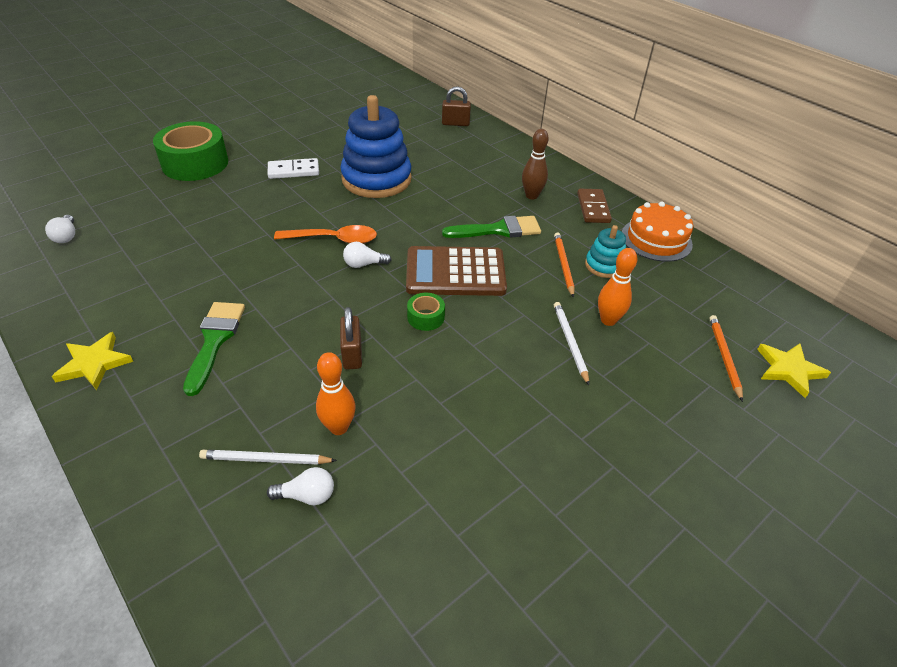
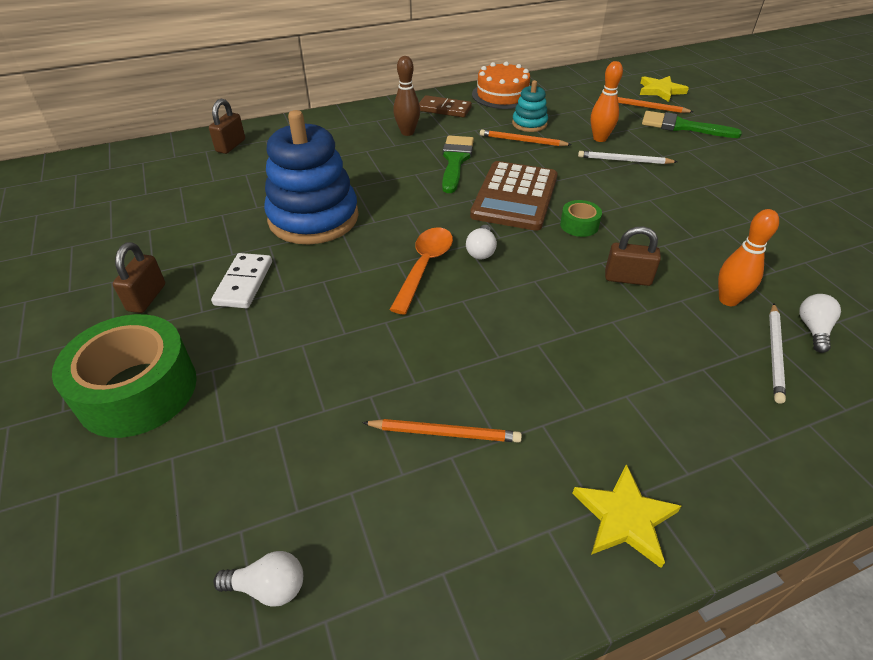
camera: 70 degrees left, 0 degrees up
(166, 276) = (444, 433): none -> orange pencil
(215, 340) = (592, 384): green brush -> green brush (682, 126)
(271, 143) = (147, 297): none -> brown padlock

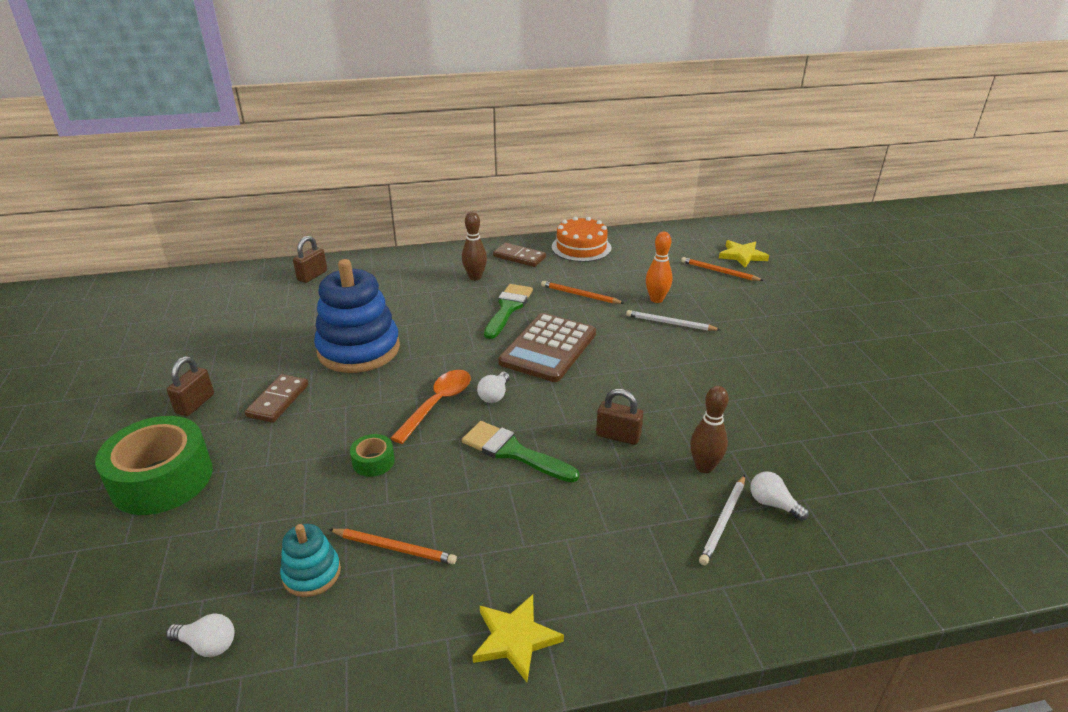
camera: 10 degrees right, 10 degrees down
(244, 283) = (278, 401): white domino -> brown domino
(529, 124) = (594, 278): turquoise stacking toy -> turquoise stacking toy (312, 573)
(579, 225) = (596, 381): green tape -> green tape (373, 462)
(682, 126) = (745, 294): green brush -> green brush (513, 452)
(728, 300) = (704, 467): orange bowling pin -> brown bowling pin
(813, 329) = (773, 504): white light bulb -> white light bulb turned 75 degrees counterclockwise

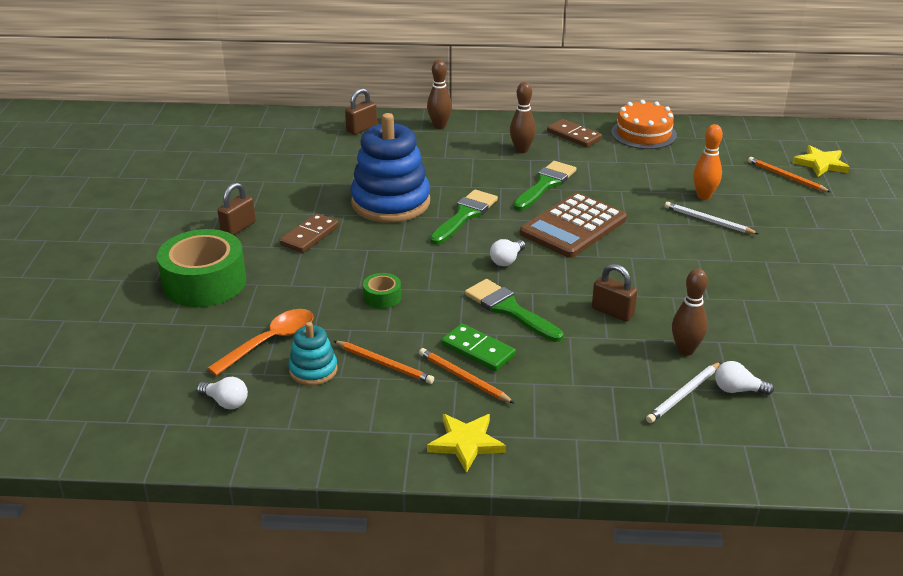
camera: 15 degrees right, 0 degrees up
(389, 263) = (439, 126): none -> brown bowling pin
(438, 352) = (465, 215): none -> green brush
(438, 404) = (451, 259): orange spoon -> orange spoon (270, 341)
(494, 508) = (478, 350): none -> green domino
(580, 295) = (624, 181): orange pencil -> orange pencil (463, 378)
(773, 504) = (738, 390): white light bulb -> white light bulb turned 45 degrees counterclockwise

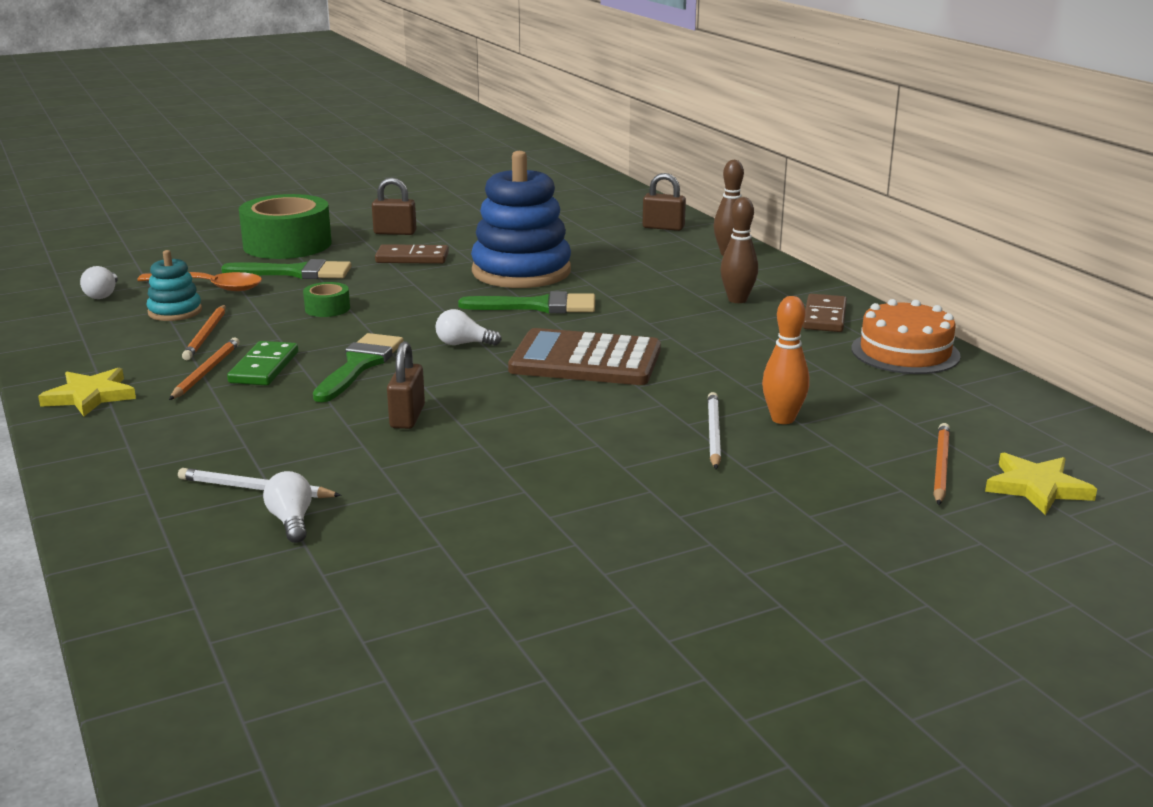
camera: 60 degrees right, 10 degrees down
(545, 184) = (669, 327): green brush -> green brush (296, 272)
(685, 350) = (358, 473): brown bowling pin -> none

